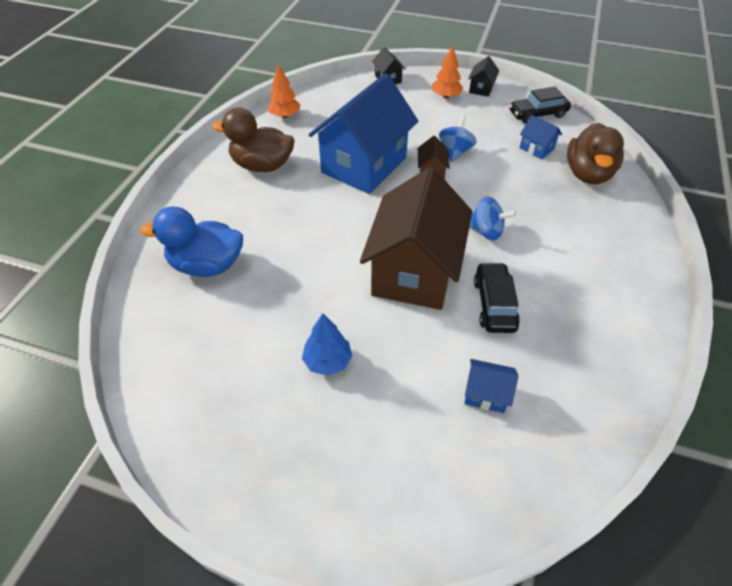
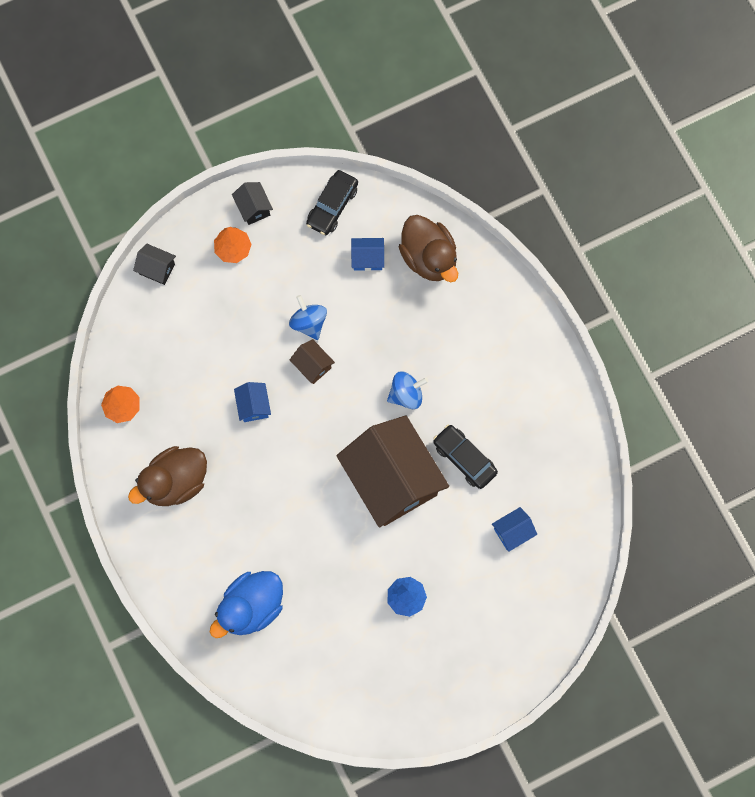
camera: 45 degrees left, 25 degrees up
(364, 165) = (253, 406): blue house -> blue house, size x0.40

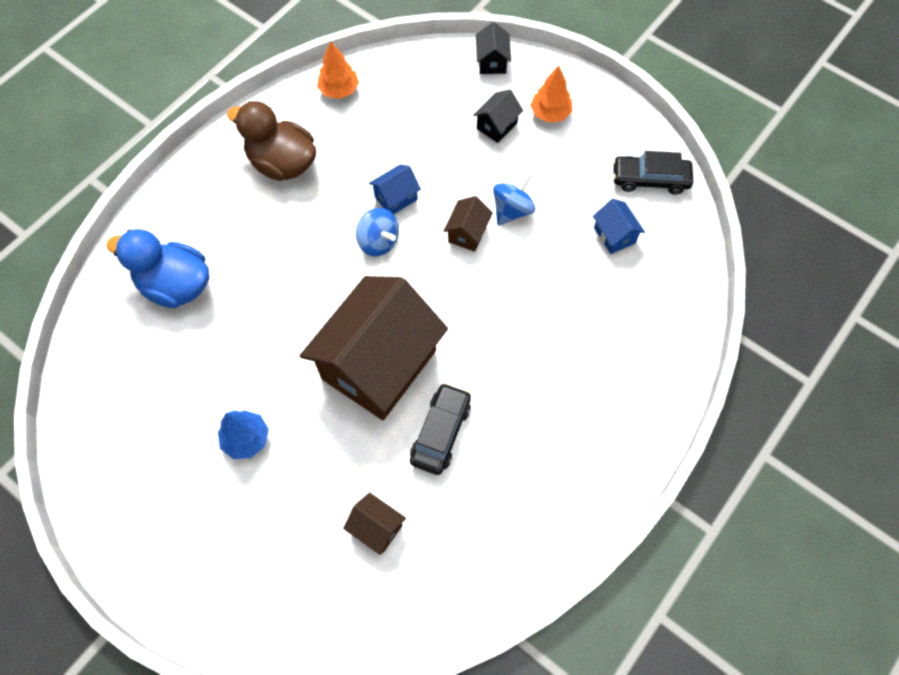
camera: 65 degrees right, 10 degrees down
(253, 208) = (603, 113): black house -> black house (497, 126)
(406, 394) = (484, 338): blue spinning top -> blue spinning top (378, 242)
(429, 258) = (653, 294): brown duck -> none
(512, 532) = (376, 528): blue house -> brown house

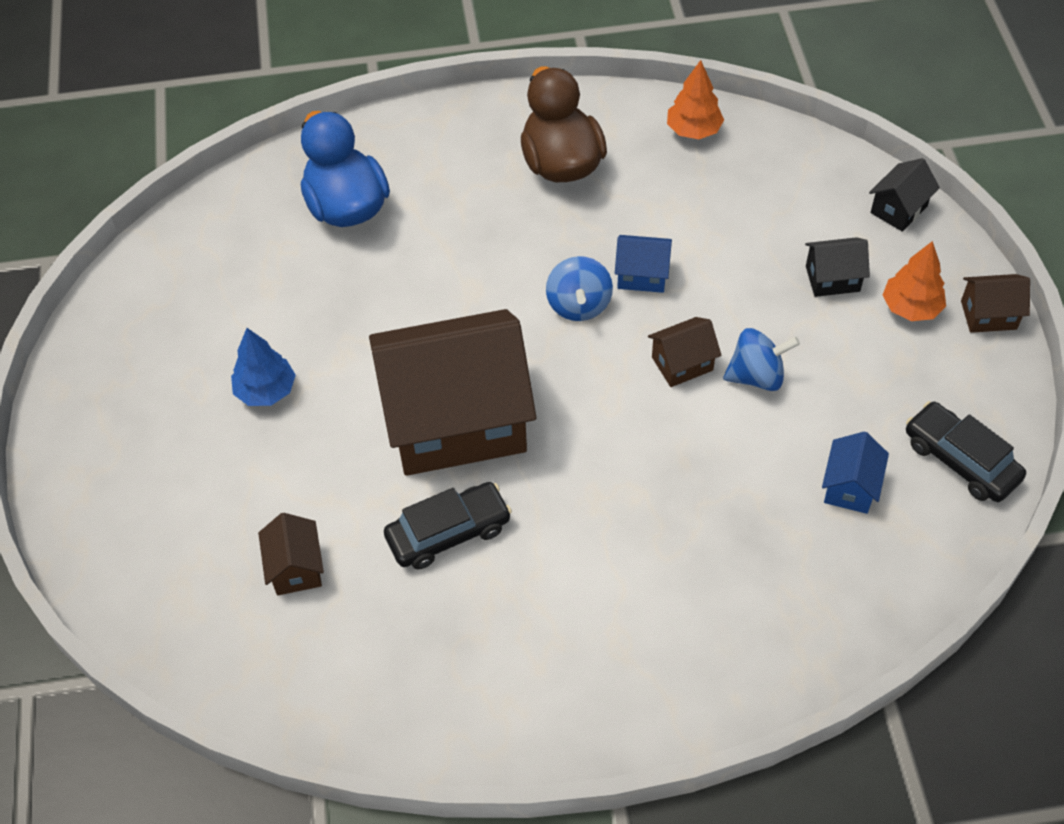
camera: 45 degrees right, 10 degrees down
(590, 90) = (988, 315): none -> brown house

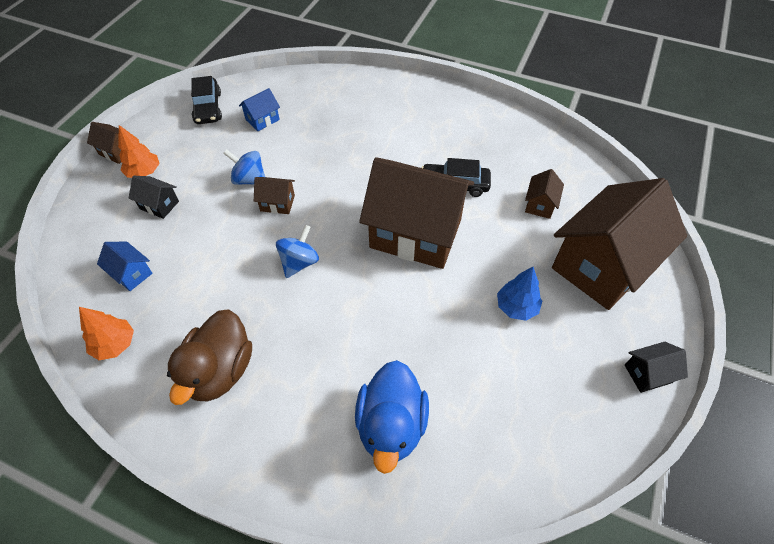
camera: 150 degrees left, 0 degrees up
(167, 509) = (602, 266): none -> brown house
(642, 275) = (249, 261): blue house -> blue house (131, 273)
(898, 209) = (80, 222): black house -> black house (648, 374)

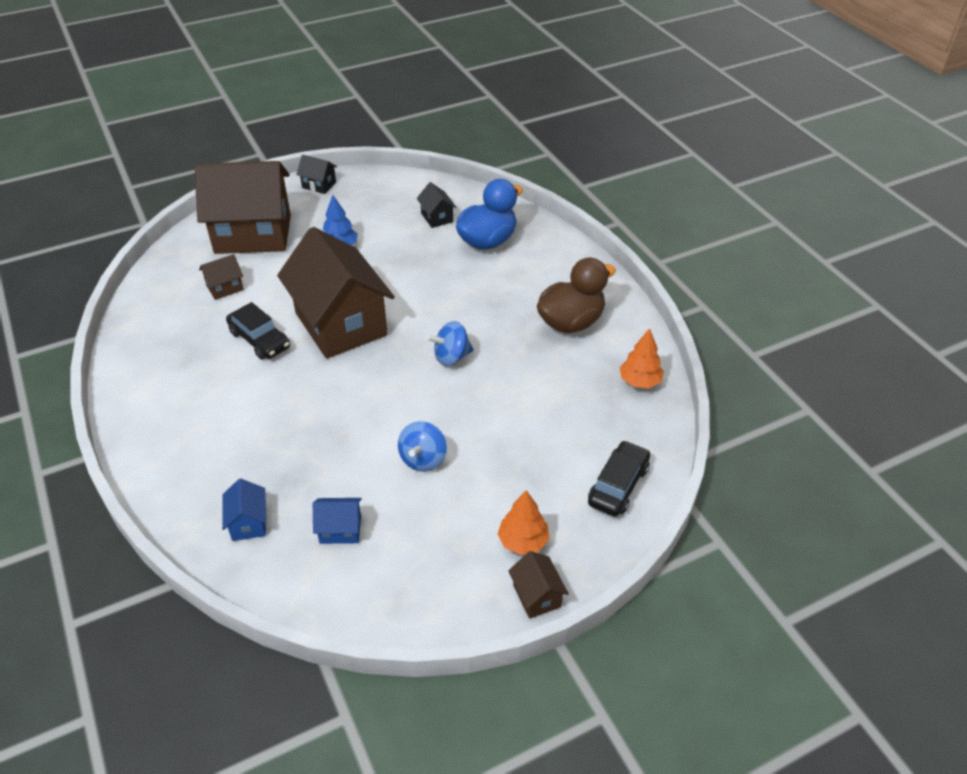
camera: 140 degrees left, 10 degrees down
(131, 273) = (597, 431): blue house -> blue house (248, 523)
(159, 205) = (531, 487): black house -> black house (437, 217)
(208, 108) = (383, 596): black car -> black car (618, 485)
(249, 179) = (423, 459): blue spinning top -> blue spinning top turned 45 degrees clockwise
(277, 203) = (420, 418): brown house -> none

